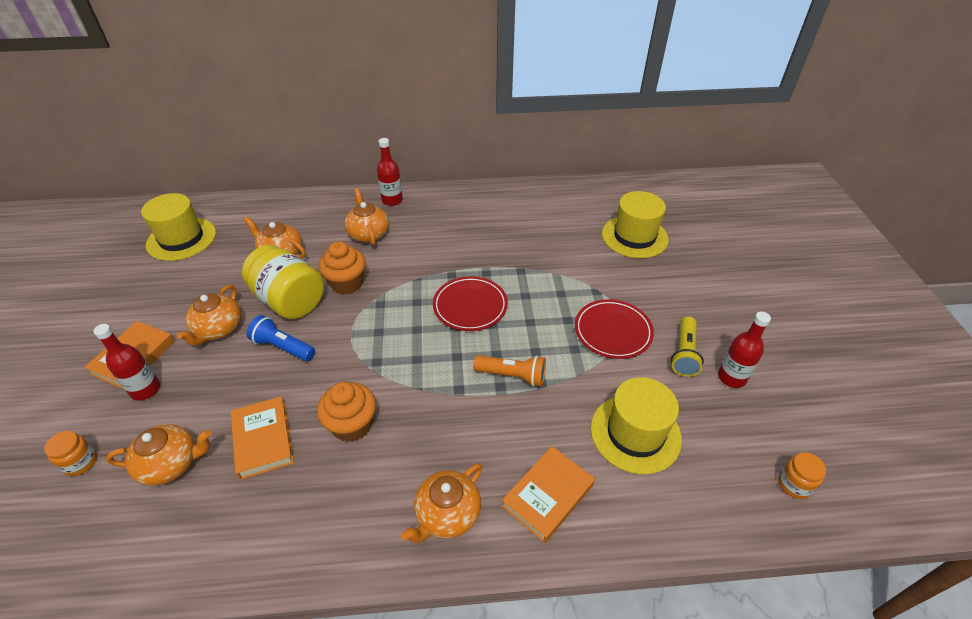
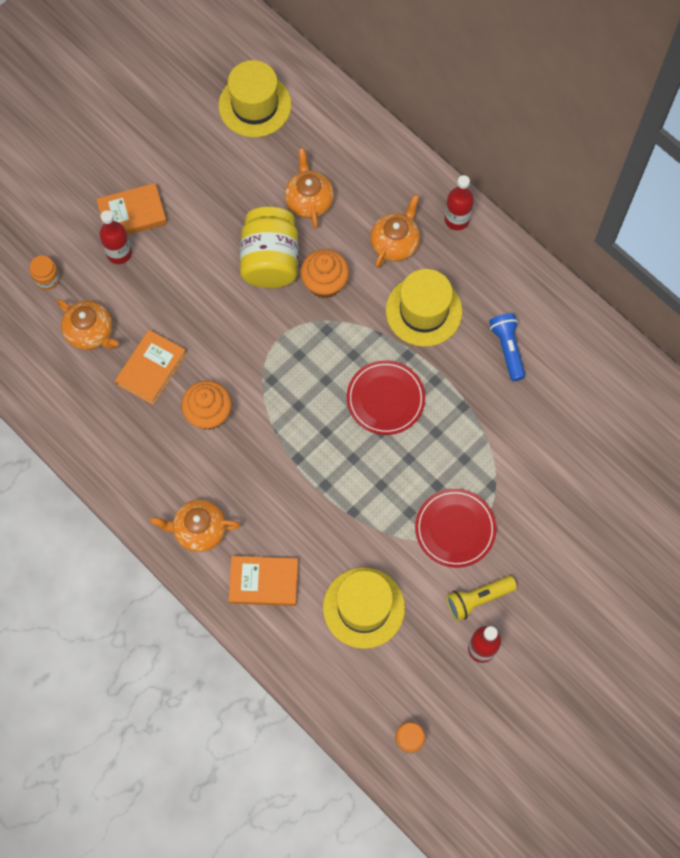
camera: 50 degrees right, 25 degrees up
(218, 329) = (202, 240): orange teapot -> none
(283, 347) = (227, 302): blue flashlight -> blue flashlight (507, 349)
(512, 375) = (343, 486): orange flashlight -> none
(634, 236) = (602, 471): yellow hat -> yellow hat (423, 311)

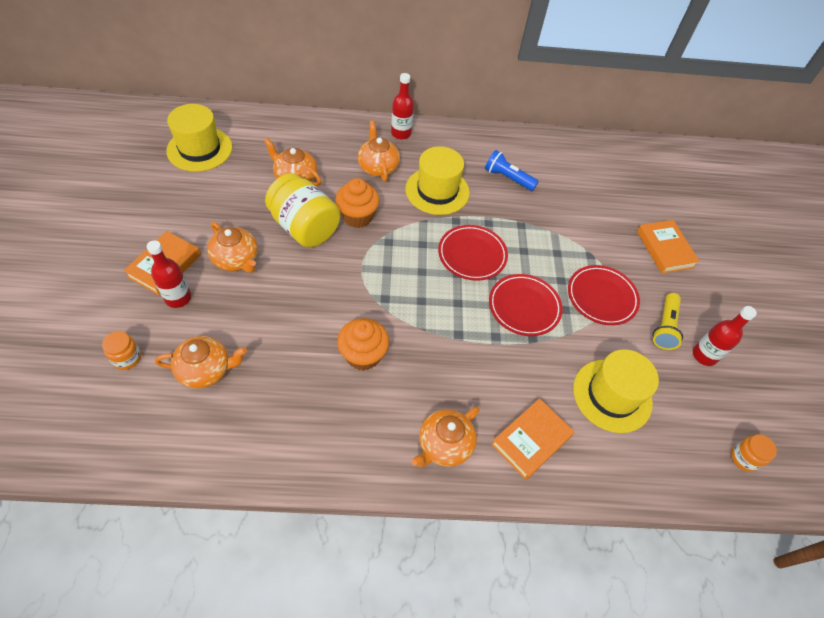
camera: 50 degrees left, 15 degrees down
(151, 369) = (285, 358): orange book -> orange book (665, 249)
(189, 250) = (236, 259): none -> orange teapot
(377, 481) = (524, 307): none -> red plate

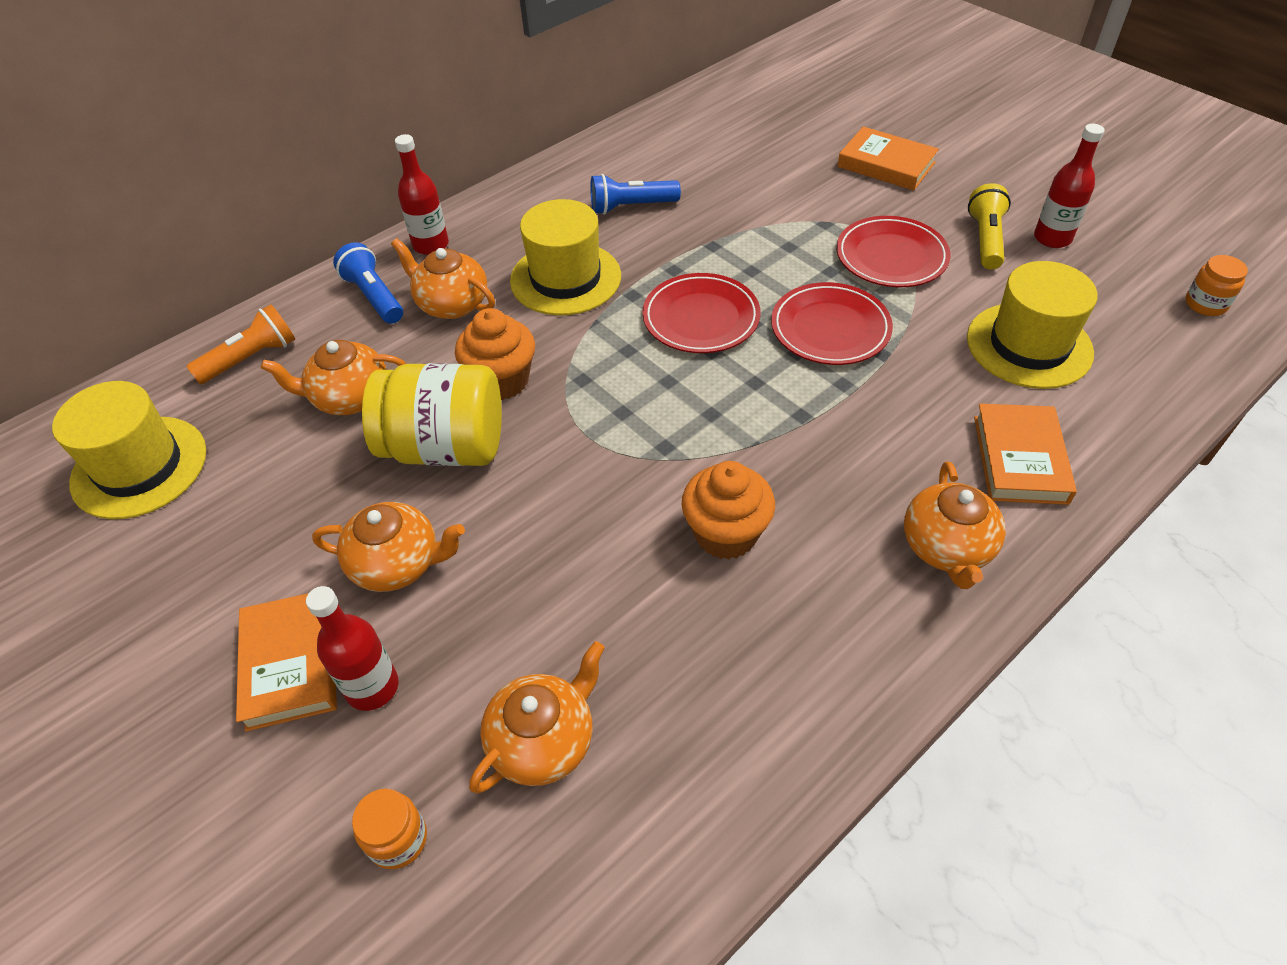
camera: 35 degrees left, 5 degrees down
(280, 133) = (251, 358): none -> orange flashlight
(352, 140) = (374, 297): none -> blue flashlight
(664, 327) = (985, 239): yellow flashlight -> yellow flashlight turned 150 degrees counterclockwise

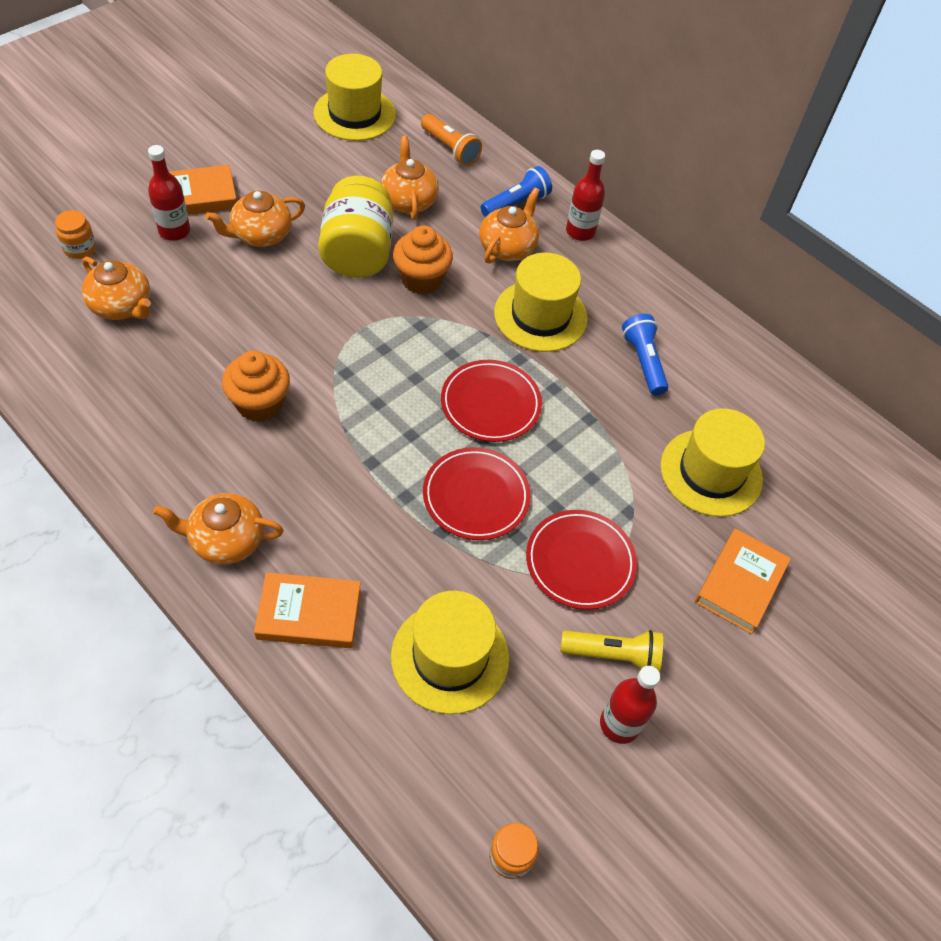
camera: 80 degrees right, 5 degrees up
(397, 564) = (261, 235): orange teapot -> orange teapot turned 60 degrees clockwise
(767, 173) = (711, 472): none -> yellow hat

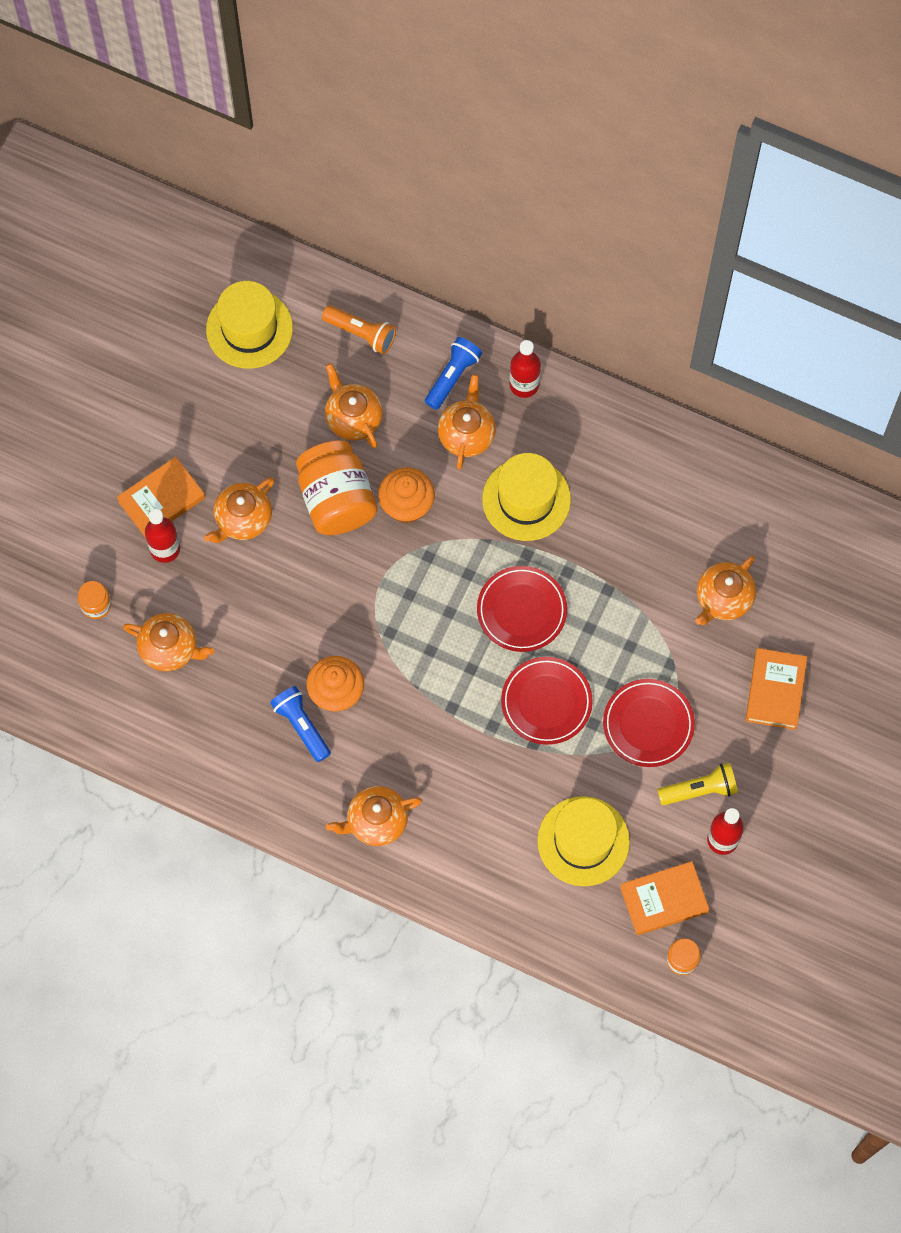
camera: 15 degrees left, 15 degrees up
(309, 613) = (467, 852): orange book -> orange book (664, 899)
(357, 252) = (336, 500): yellow jar -> orange jar
(643, 362) = (632, 510): blue flashlight -> blue flashlight (301, 726)
(711, 472) = (723, 599): yellow hat -> orange teapot

